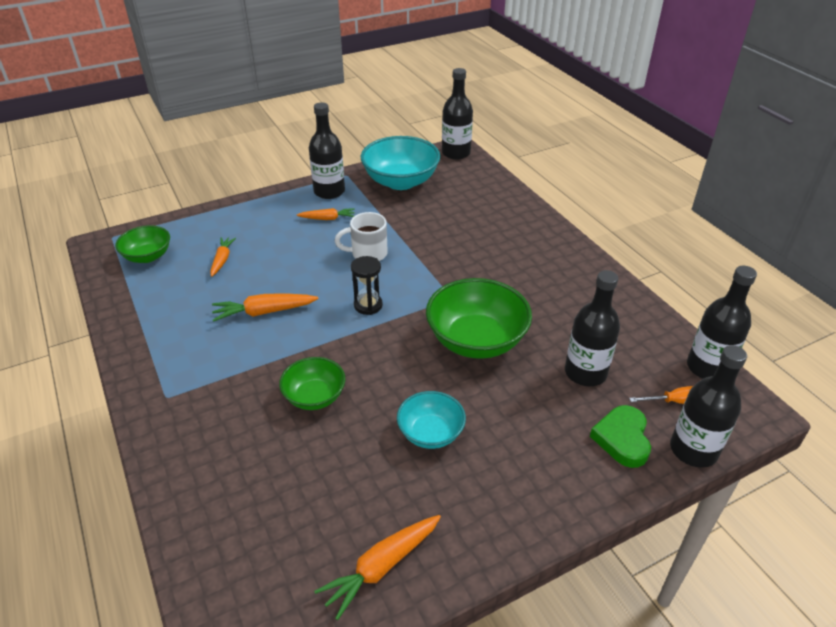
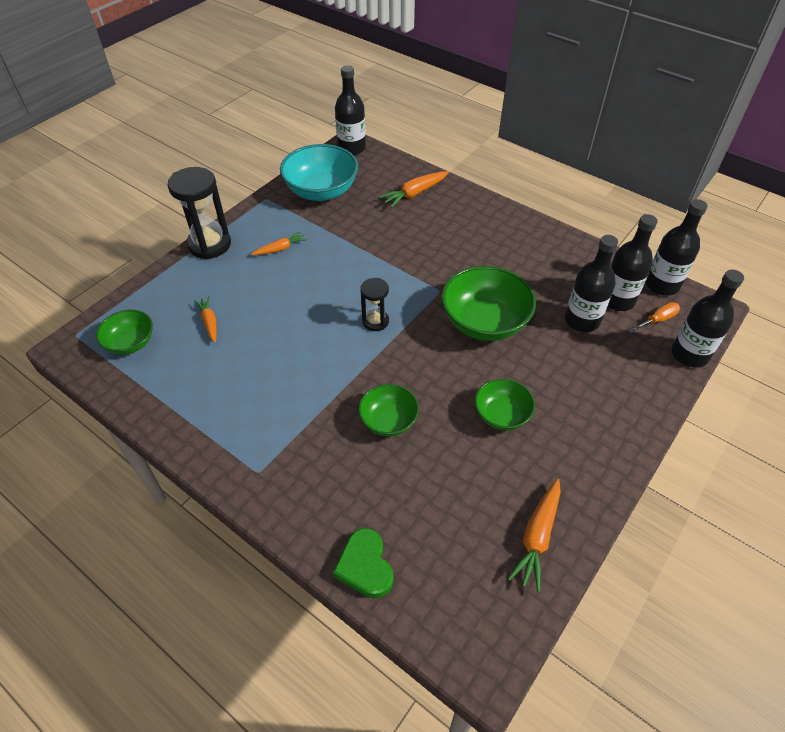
camera: 25 degrees left, 10 degrees up
(264, 312) = (288, 360): orange carrot -> orange carrot (414, 193)
(270, 198) = (209, 244): none -> black hourglass
(329, 191) = (262, 220): black bottle -> black bottle (617, 300)
(368, 254) = (341, 272): white mug -> none
(430, 433) = (501, 415): turquoise bowl -> green bowl
(622, 439) = (639, 364): green heart -> green heart (365, 566)

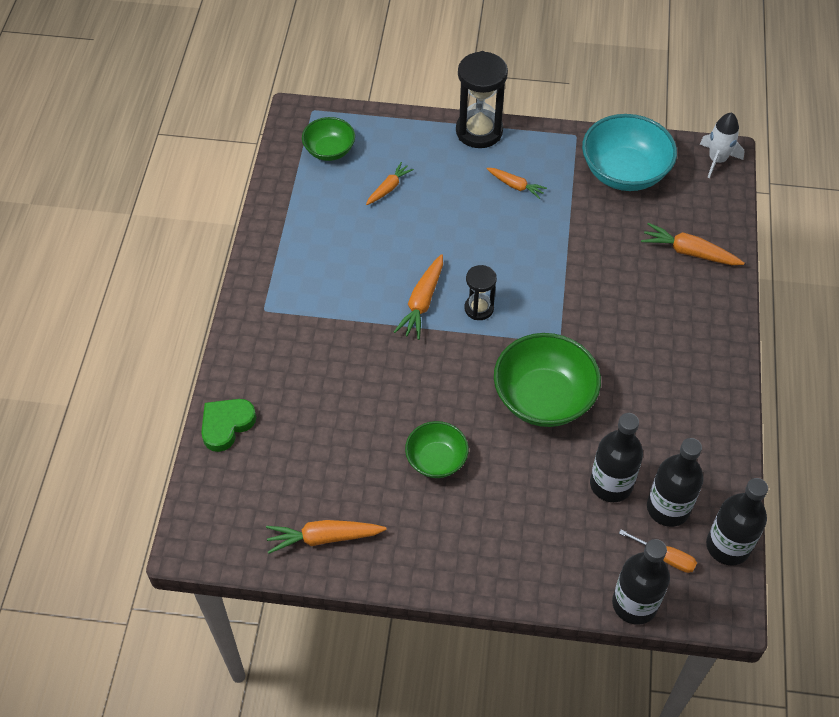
camera: 60 degrees right, 5 degrees up
(342, 353) = (422, 302): none -> orange carrot
(351, 148) = (717, 160): black bottle -> white rocket
(388, 421) = (372, 374): green bowl -> none

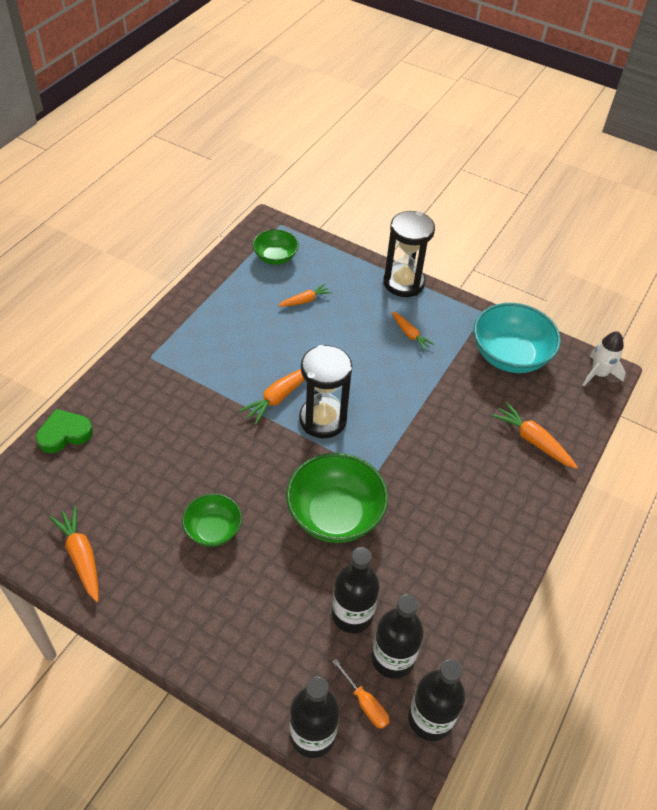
camera: 20 degrees right, 5 degrees down
(323, 538) = (81, 556): orange carrot -> orange carrot turned 45 degrees clockwise
(479, 308) = (323, 419): black hourglass -> black hourglass, size x1.76

